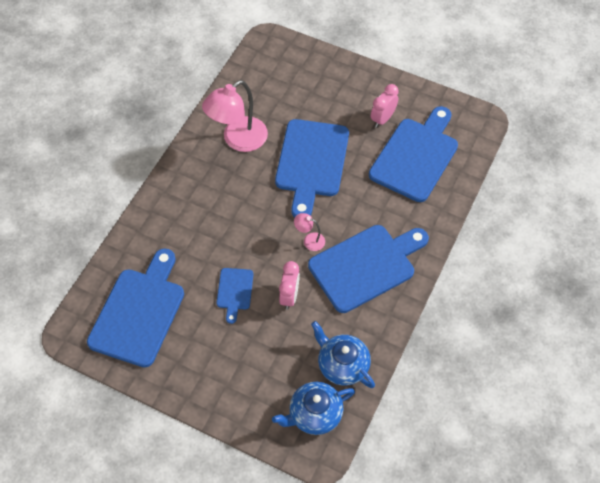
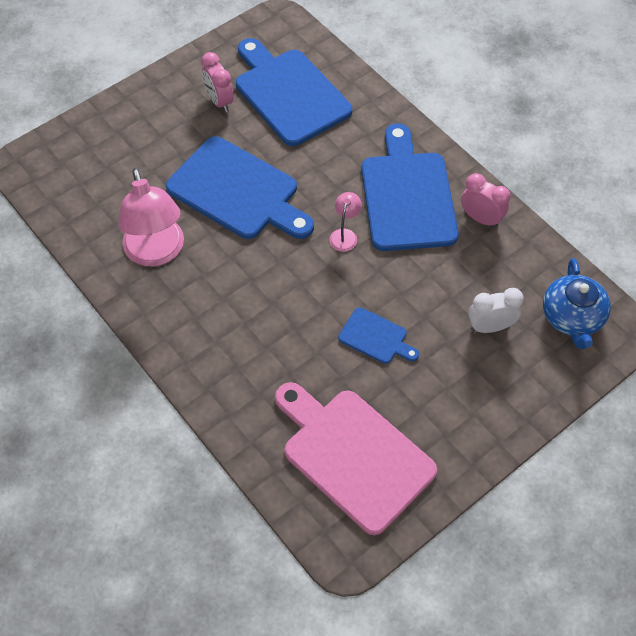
camera: 65 degrees left, 0 degrees up
(139, 312) = (353, 455): blue cutting board -> pink cutting board
(278, 360) = (490, 326): none -> white clock
(289, 296) = (410, 284): pink clock -> pink clock (481, 218)
(309, 240) = (345, 235): pink lamp -> pink lamp turned 150 degrees clockwise
(342, 365) = (522, 267): blue teapot -> none

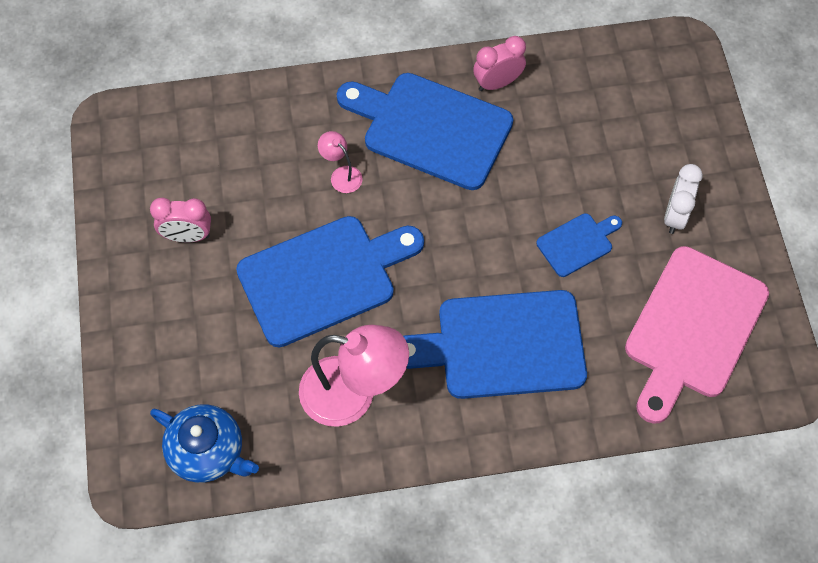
camera: 60 degrees left, 5 degrees up
(289, 93) = (225, 164): blue cutting board -> blue cutting board (502, 345)
(345, 235) = (443, 208): pink lamp -> pink lamp (341, 175)
(353, 455) = (692, 328): pink cutting board -> pink cutting board turned 45 degrees counterclockwise
(490, 326) = (620, 143): white clock -> white clock (675, 216)
(572, 317) = (648, 75): blue teapot -> blue teapot (208, 452)

